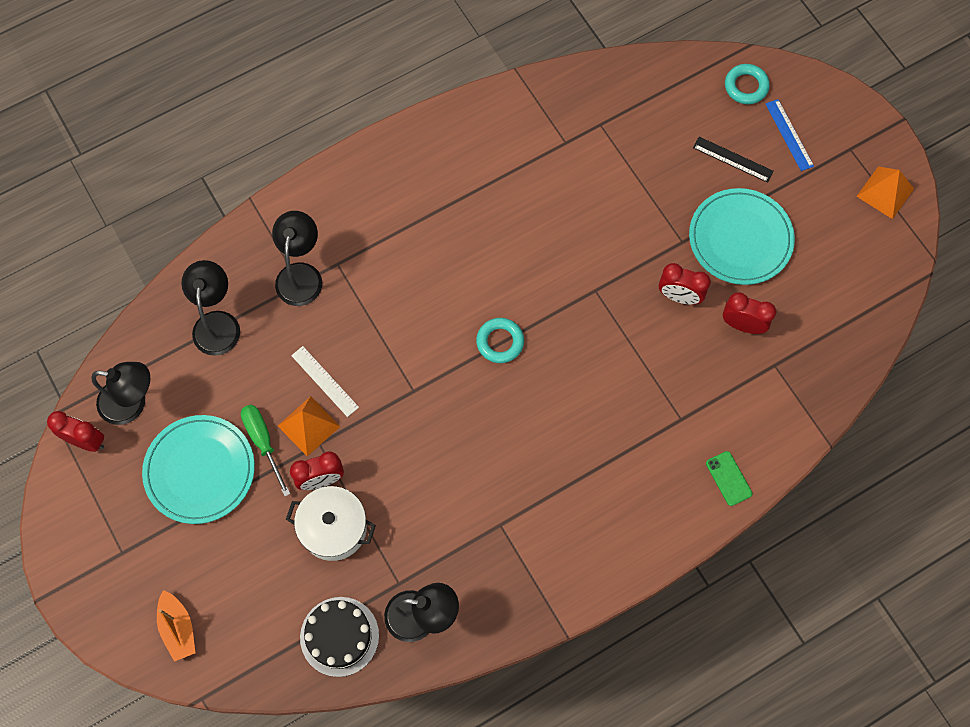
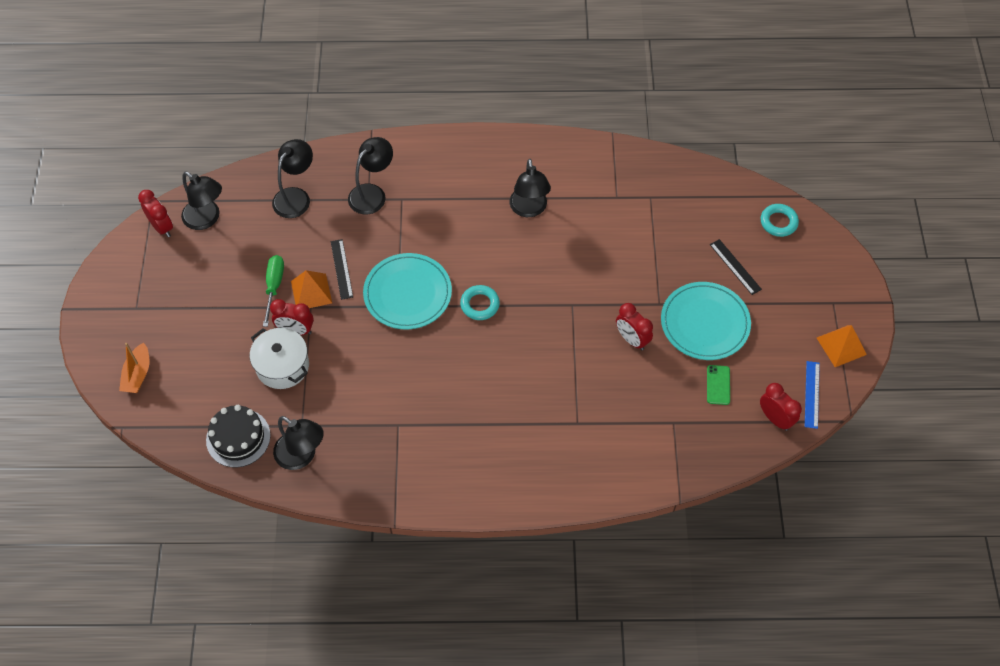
camera: 30 degrees right, 10 degrees down
(200, 470) = (220, 283): turquoise plate -> turquoise plate (407, 293)
(325, 381) = (341, 269): white ruler -> black ruler
(483, 204) = (529, 209): none -> black lamp
(728, 478) = (585, 482): green phone -> green phone (718, 385)
(742, 325) = (667, 382): red clock -> red clock (775, 418)
(789, 135) = (790, 270): blue ruler -> blue ruler (812, 394)

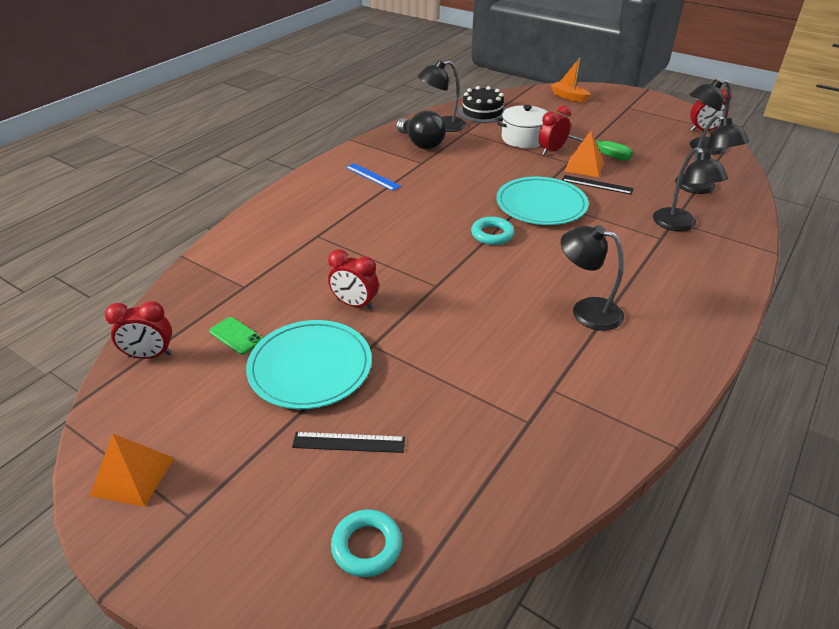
camera: 125 degrees right, 20 degrees down
(358, 450) = (421, 144): none -> black light bulb
(632, 339) = (355, 304): red clock -> red clock turned 150 degrees counterclockwise
(812, 394) = (128, 403): blue ruler -> blue ruler (372, 177)

